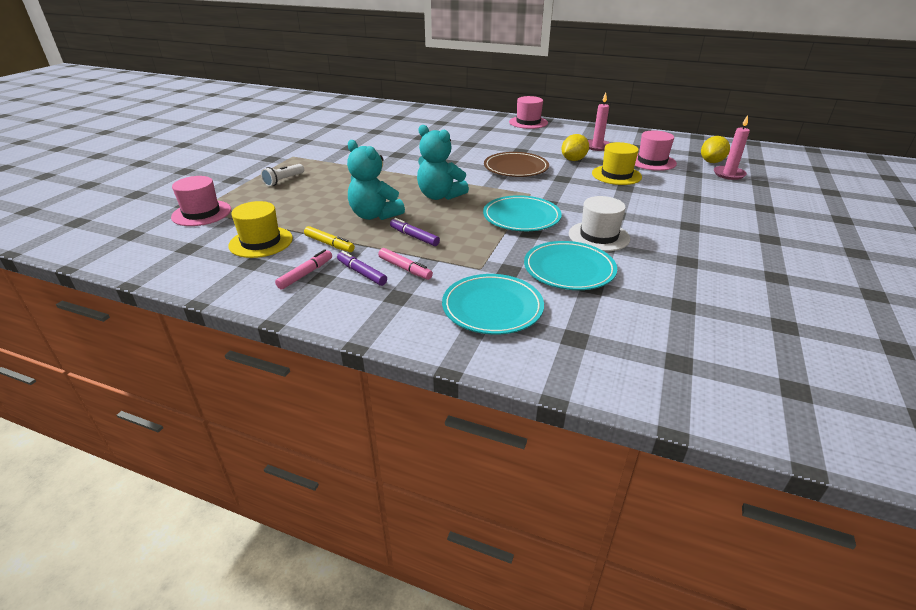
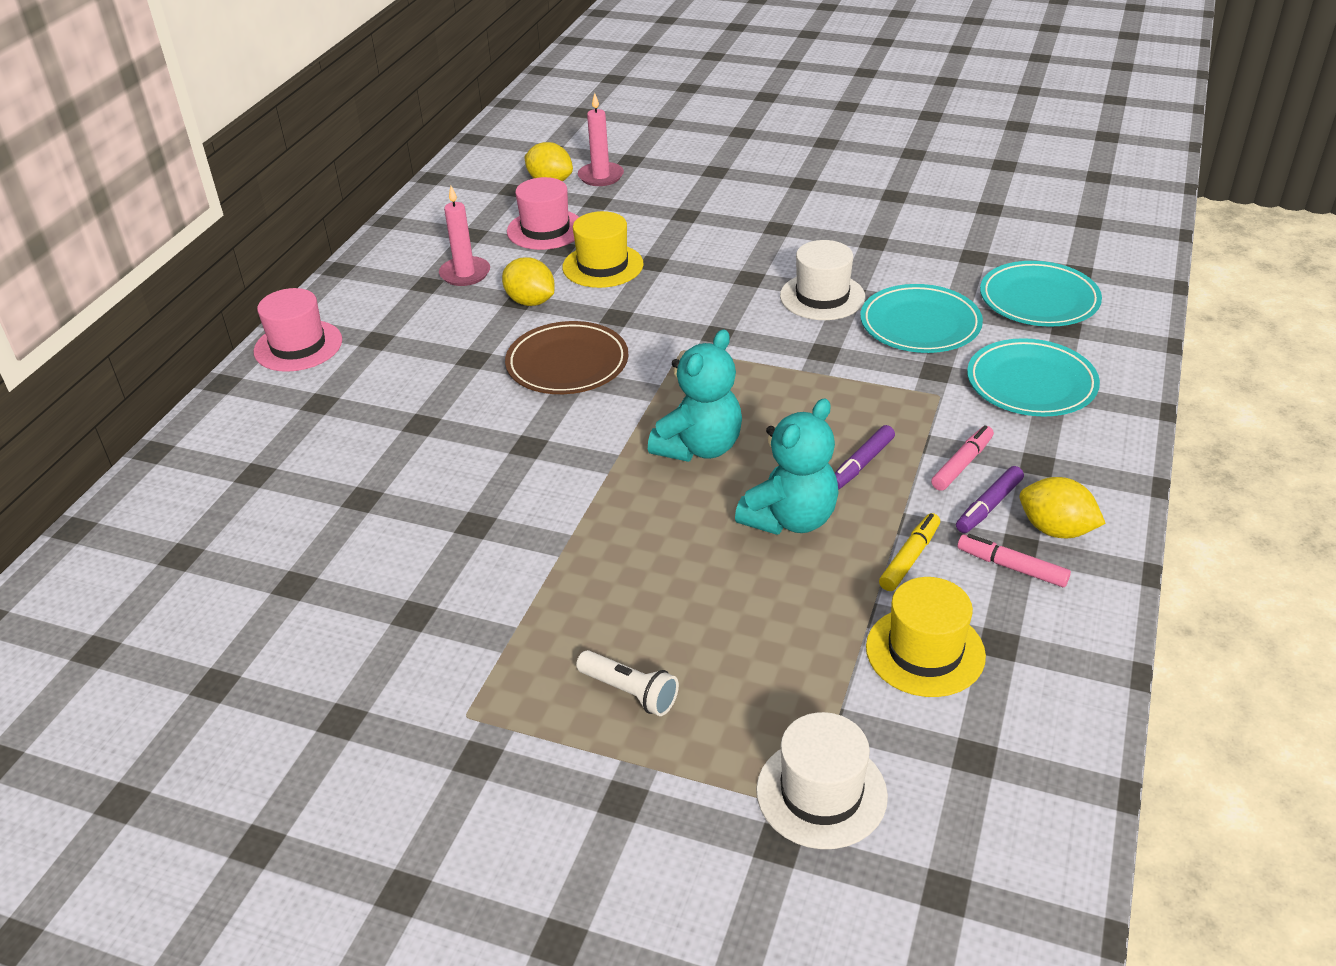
camera: 90 degrees left, 5 degrees up
(201, 213) = (821, 793): pink hat -> white hat
(330, 294) = (1055, 530): none -> yellow lemon
(521, 217) = (773, 359): turquoise plate -> turquoise plate (1039, 300)

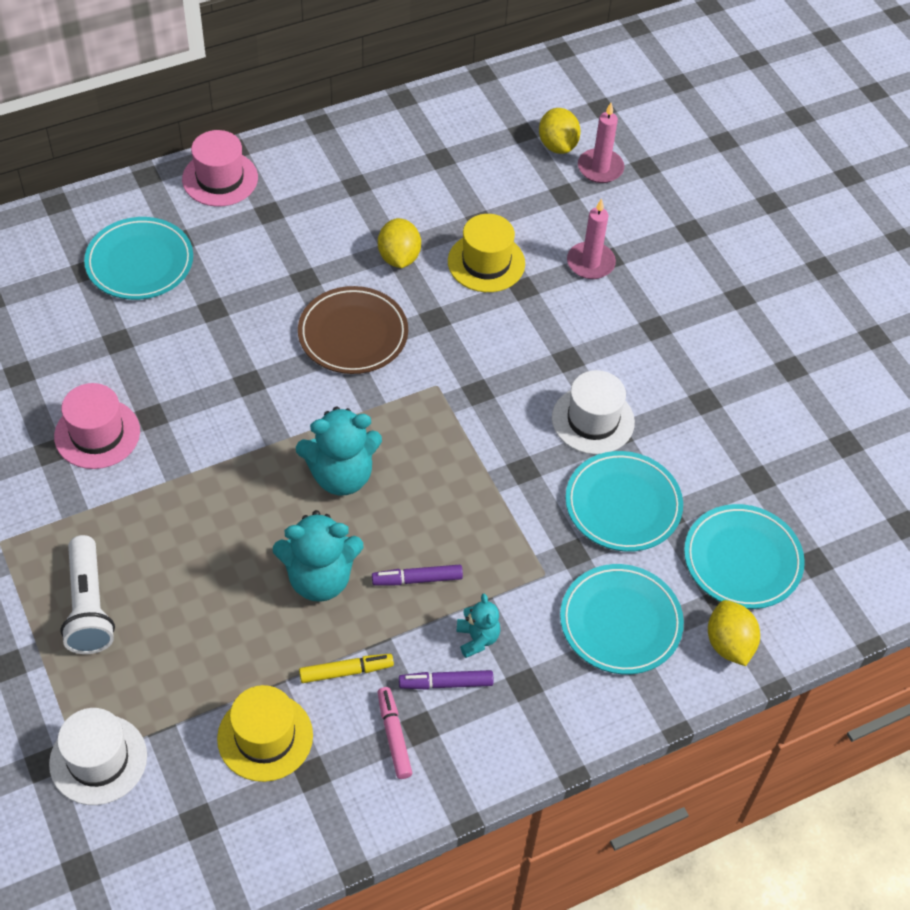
camera: 40 degrees right, 15 degrees up
(303, 437) = (140, 262): none -> turquoise plate
(465, 274) = (390, 195): pink candle -> pink candle (590, 263)
(545, 230) = (493, 194): pink hat -> pink hat (97, 434)
(630, 692) = (89, 607): white flashlight -> white flashlight, size x1.53
(962, 464) = (477, 638): pink marker -> turquoise teddy bear
(1055, 530) = (459, 739): yellow lemon -> yellow lemon (729, 644)

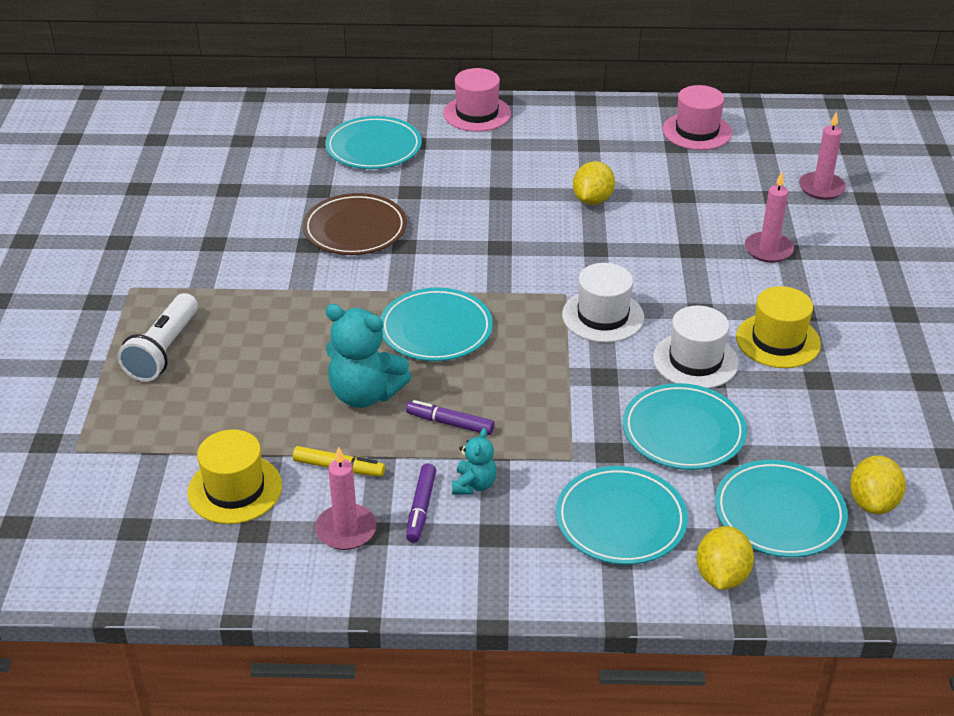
camera: 30 degrees right, 15 degrees down
(97, 434) = (258, 243): pink hat -> pink hat (697, 131)
(98, 759) = (90, 455): white hat -> white hat (603, 316)
(341, 475) = (436, 329): turquoise teddy bear -> turquoise plate
(353, 334) = (515, 239): brown plate -> brown plate (355, 229)
(394, 736) = (346, 530): pink marker -> pink candle
(446, 683) = (421, 508): purple marker -> purple marker turned 105 degrees counterclockwise
(486, 262) = (669, 224): yellow hat -> yellow hat (778, 341)
(557, 145) = (790, 163): yellow lemon -> yellow lemon (873, 502)

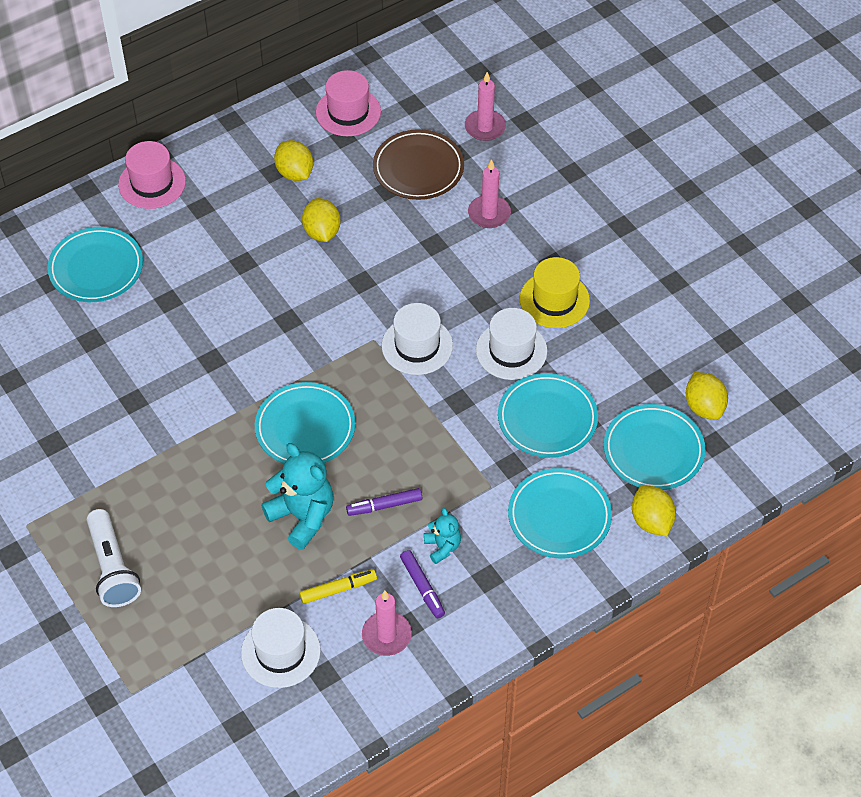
camera: 35 degrees left, 15 degrees up
(235, 489) = (280, 651): yellow hat -> white hat
(355, 229) = (157, 365): brown plate -> brown plate (418, 168)
(365, 394) = (302, 516): turquoise teddy bear -> turquoise teddy bear turned 120 degrees counterclockwise
(607, 152) = (295, 173): none -> yellow lemon

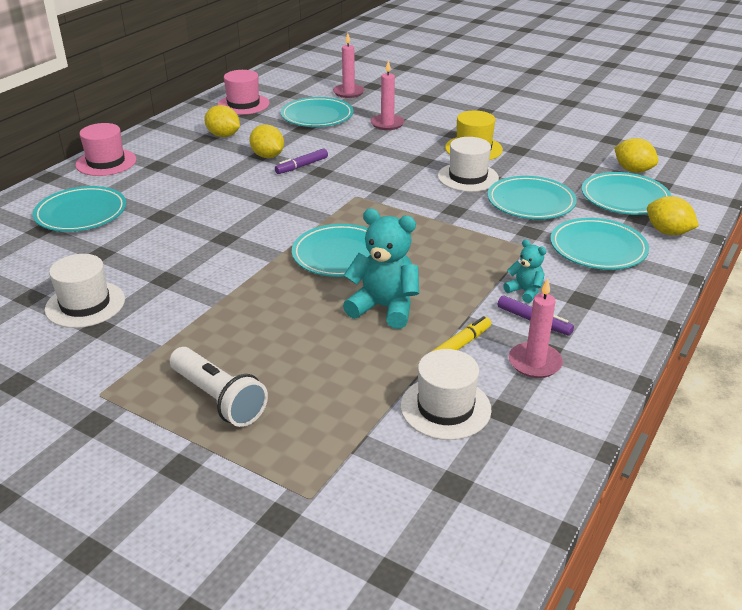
camera: 25 degrees left, 20 degrees down
(384, 506) = (451, 281): purple marker -> purple marker (302, 166)
(417, 346) = (393, 191): white hat -> white hat (85, 304)
(418, 168) = (317, 116): brown plate -> turquoise plate

